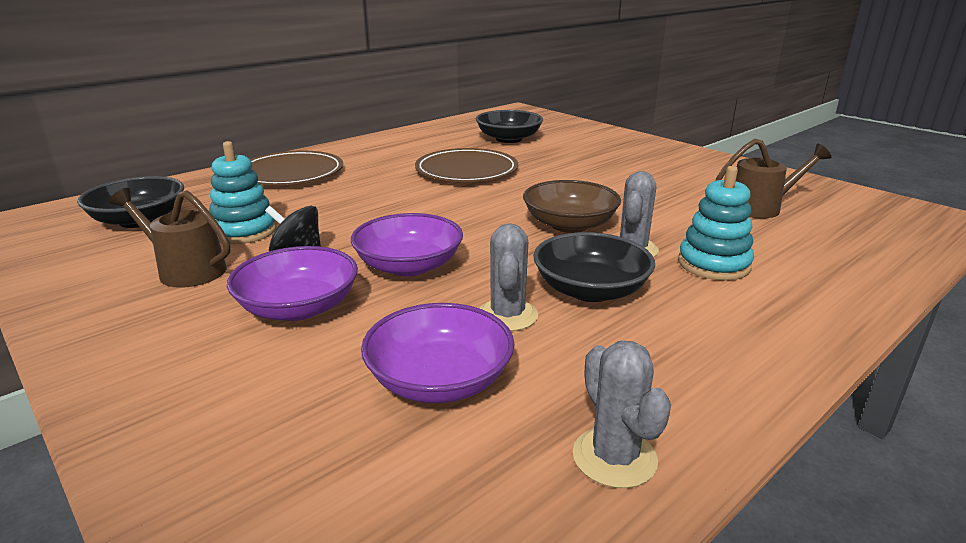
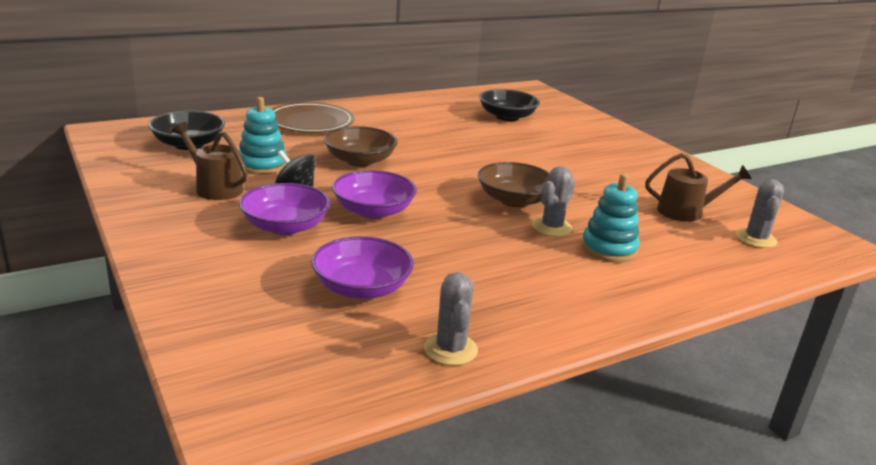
camera: 10 degrees right, 0 degrees up
(366, 207) = (360, 160): none -> brown bowl
(466, 170) = (455, 141): brown plate -> none
(507, 315) = (428, 257): grey cactus -> grey cactus (756, 239)
(590, 290) = (499, 250): black bowl -> none

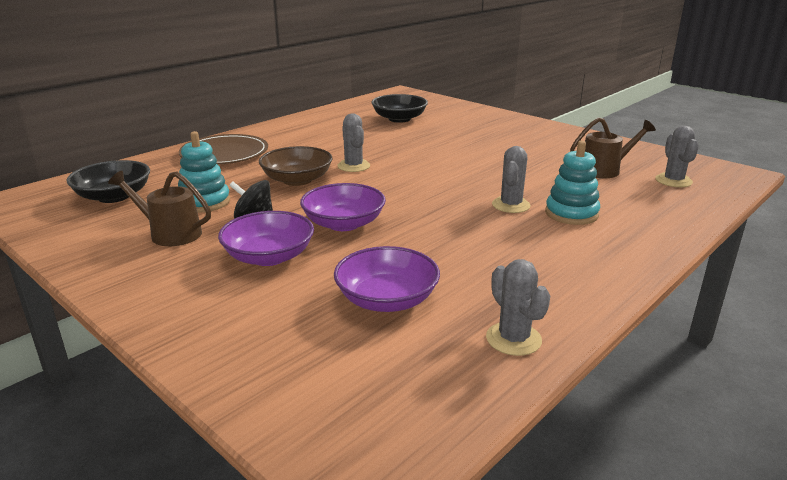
camera: 15 degrees left, 0 degrees up
(424, 157) = (353, 166): none -> grey cactus
(514, 200) = (460, 188): brown bowl -> none

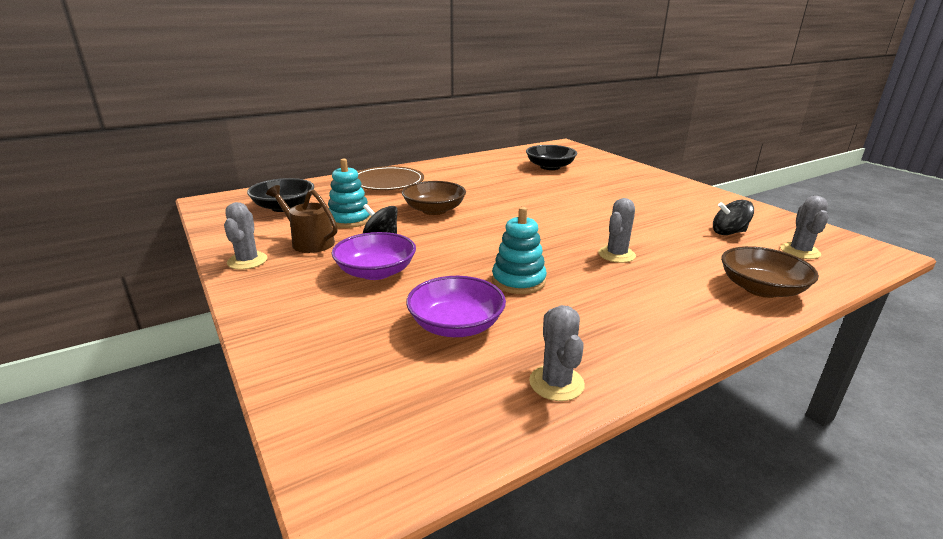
camera: 15 degrees right, 0 degrees up
(344, 223) = (454, 252): purple bowl -> none
(353, 166) = (488, 203): grey cactus -> grey cactus (247, 261)
(571, 214) = (674, 270): turquoise stacking toy -> turquoise stacking toy (518, 281)
(604, 170) = (729, 232): brown watering can -> black spinning top
(655, 221) = (761, 289): none -> brown bowl

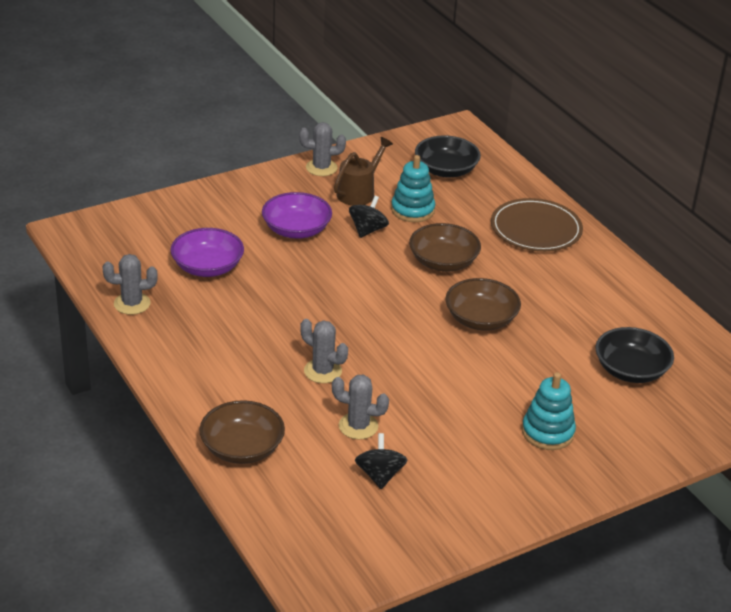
camera: 90 degrees right, 10 degrees up
(511, 200) = (481, 319): none -> brown bowl
(518, 281) = (273, 303): turquoise stacking toy -> turquoise stacking toy (547, 432)
(800, 251) = (324, 515): grey cactus -> grey cactus (358, 426)

